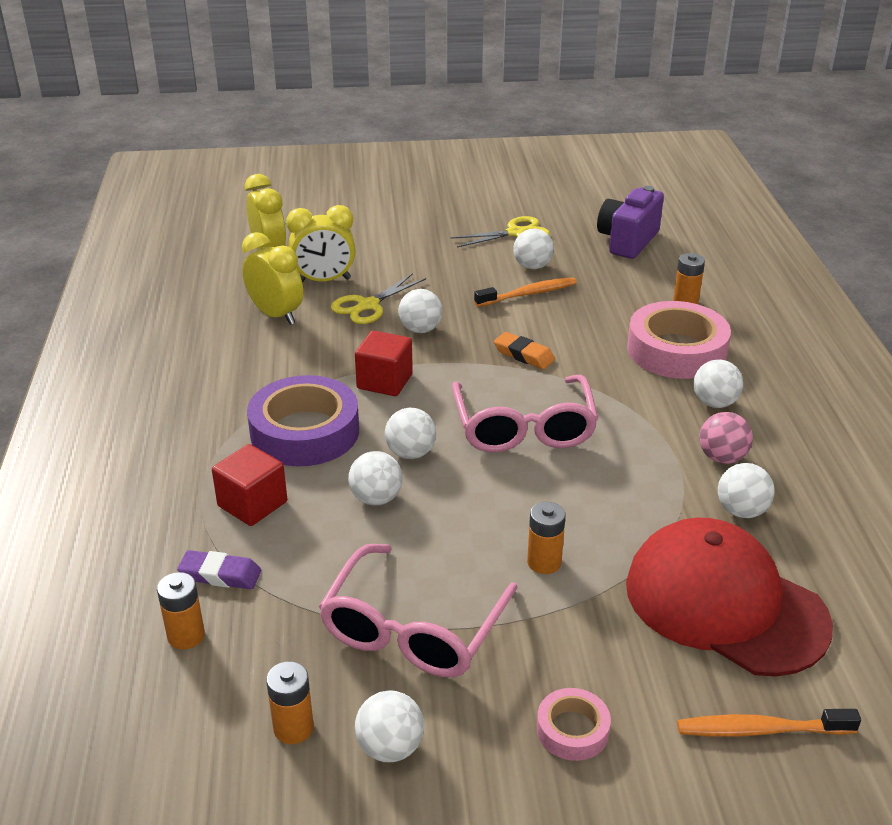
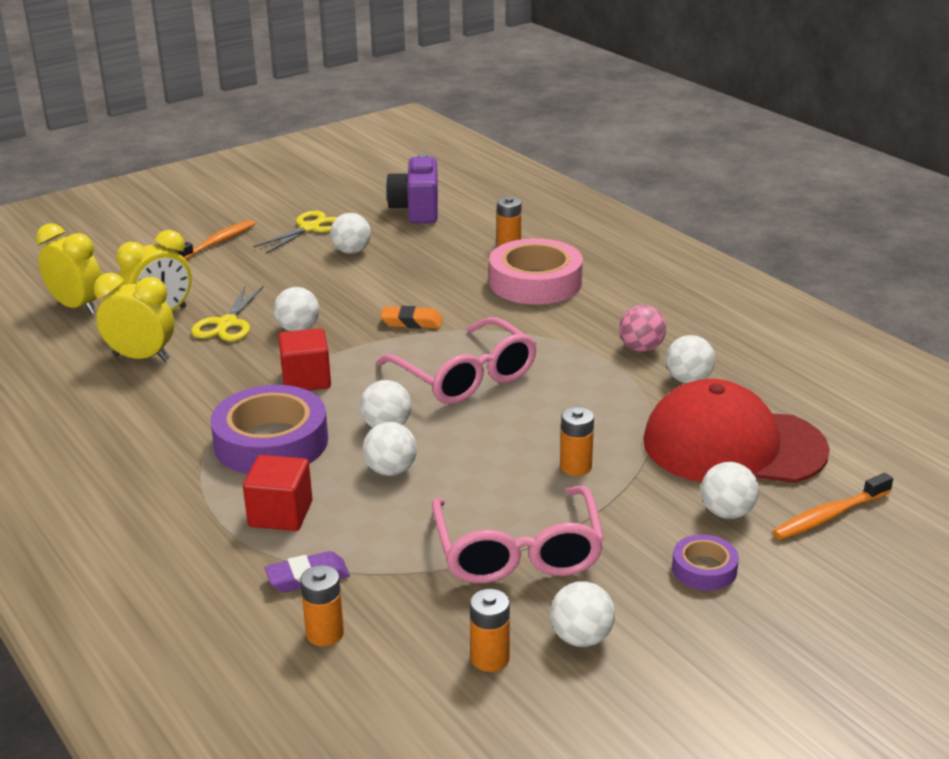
camera: 30 degrees left, 5 degrees down
(528, 294) = (369, 274): orange toothbrush -> orange toothbrush (217, 242)
(572, 730) = (704, 569): pink tape -> purple tape
(714, 403) = (600, 312): white ball -> white ball (727, 513)

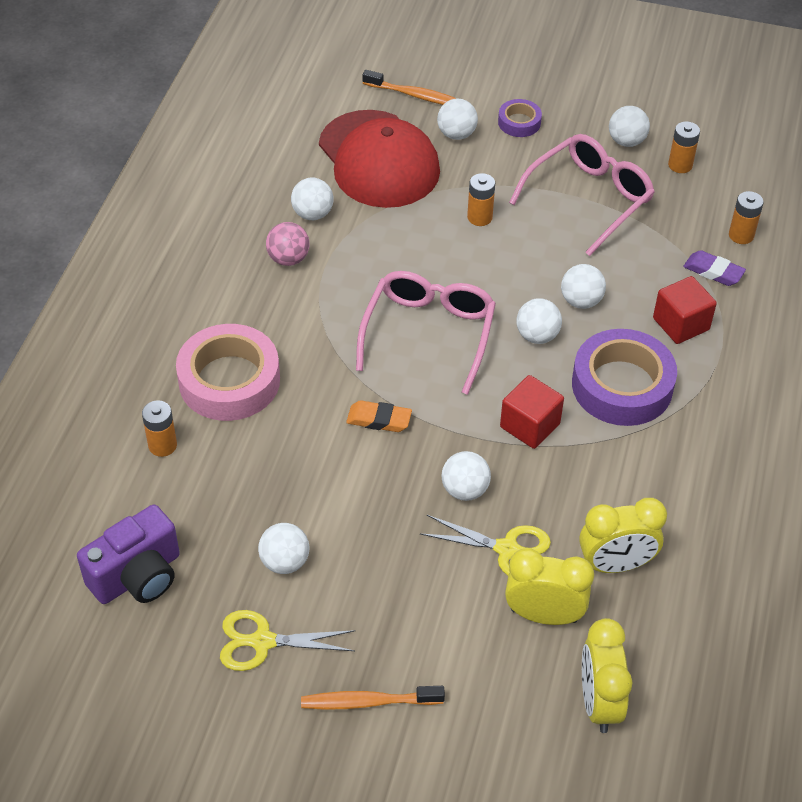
camera: 130 degrees left, 20 degrees up
(141, 357) = (615, 564): yellow clock -> yellow clock turned 75 degrees counterclockwise
(227, 324) = (506, 549): yellow scissors -> yellow scissors turned 45 degrees clockwise
(412, 322) = (379, 420): orange eraser -> orange eraser turned 45 degrees counterclockwise

